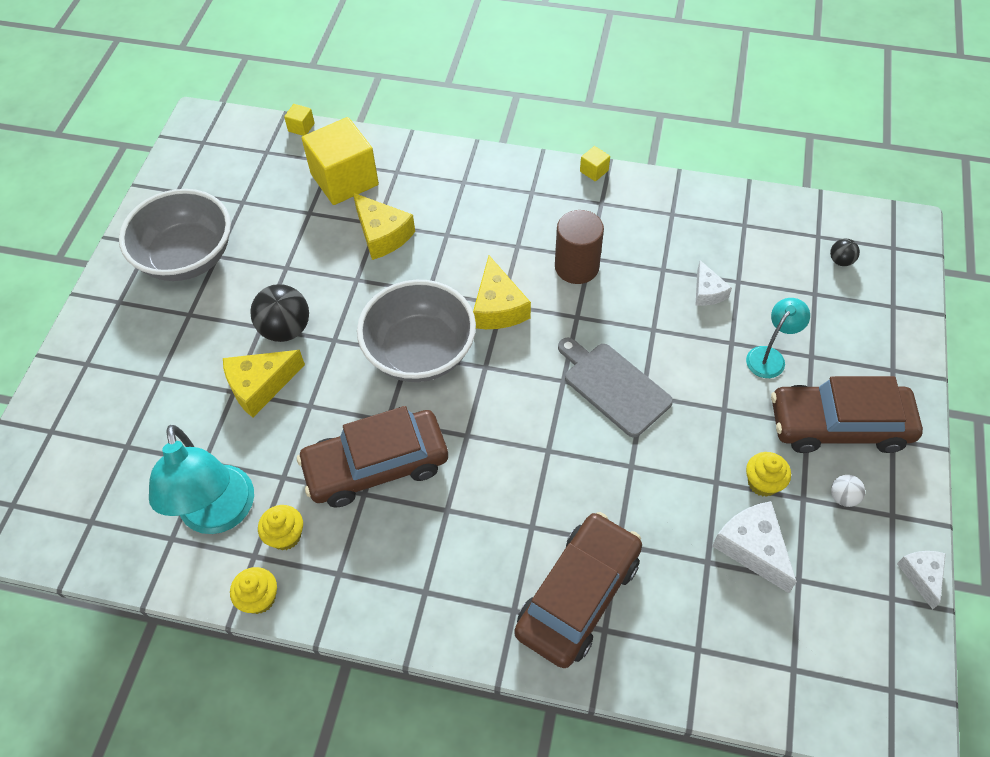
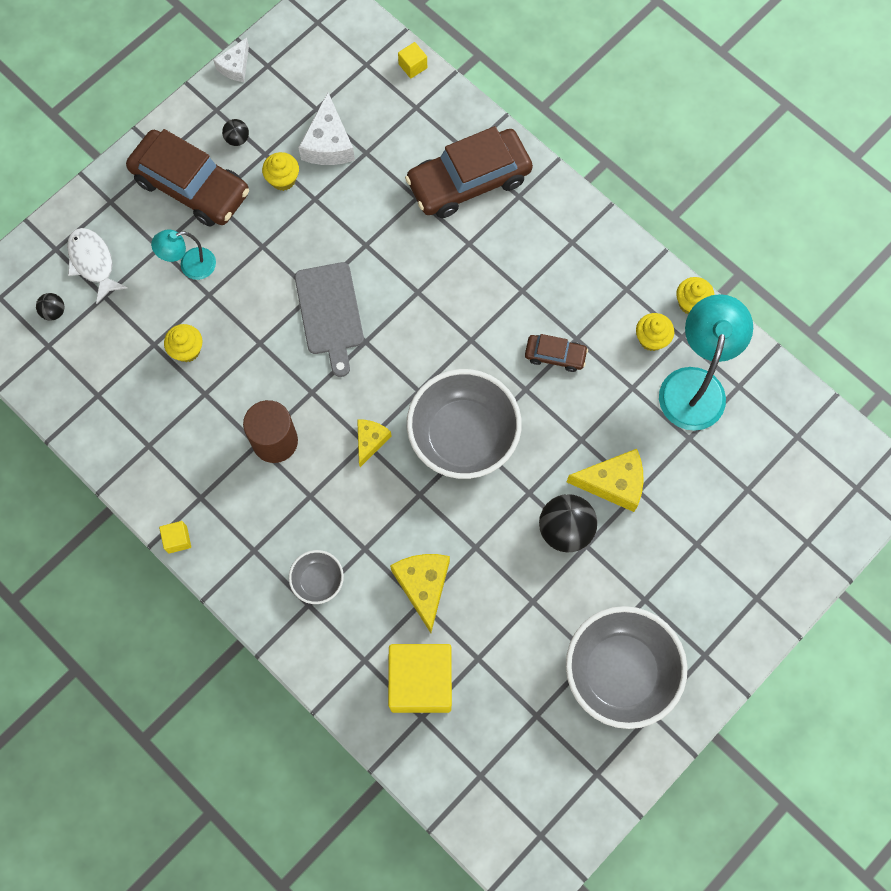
camera: 150 degrees left, 15 degrees up
(301, 127) = (426, 790): yellow cube -> yellow cube (413, 66)
(376, 465) = (555, 355): brown car -> brown car, size x0.48
(467, 198) = (318, 580): none -> grey bowl
(498, 307) = (370, 441): yellow cheese -> yellow cheese, size x0.62
(707, 292) = (187, 350): white cheese -> yellow cupcake
(843, 497) = (237, 139): white ball -> black ball
(851, 313) = (93, 263): none -> white fish

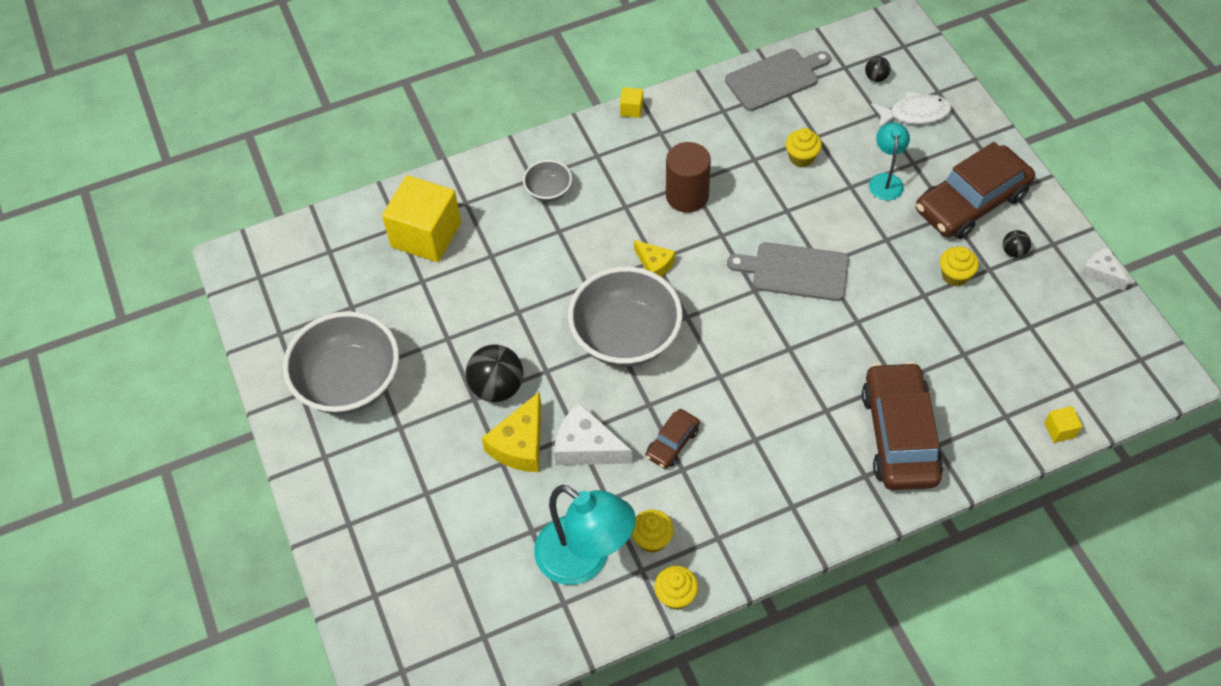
camera: 115 degrees right, 15 degrees down
(86, 408) = (775, 79): none -> grey cutting board
(328, 143) = (985, 325): white cheese -> white cheese (587, 447)
(423, 586) = (504, 262): yellow cheese -> none

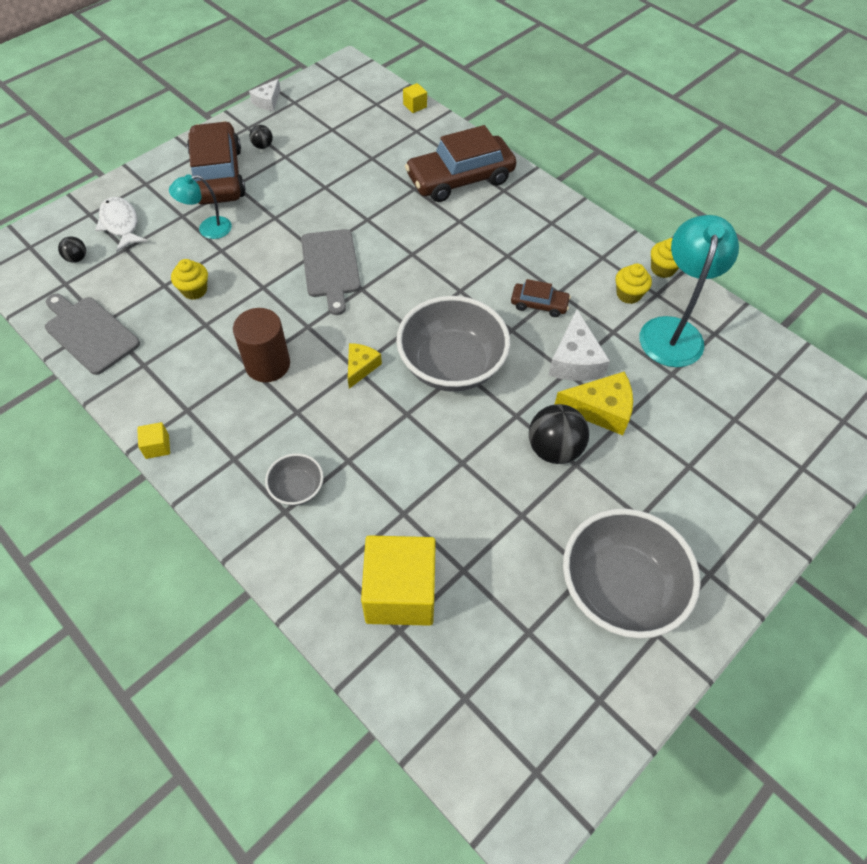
camera: 115 degrees left, 0 degrees up
(955, 275) = (298, 173): yellow cupcake -> none
(971, 202) = (218, 175): brown car -> brown car turned 135 degrees counterclockwise

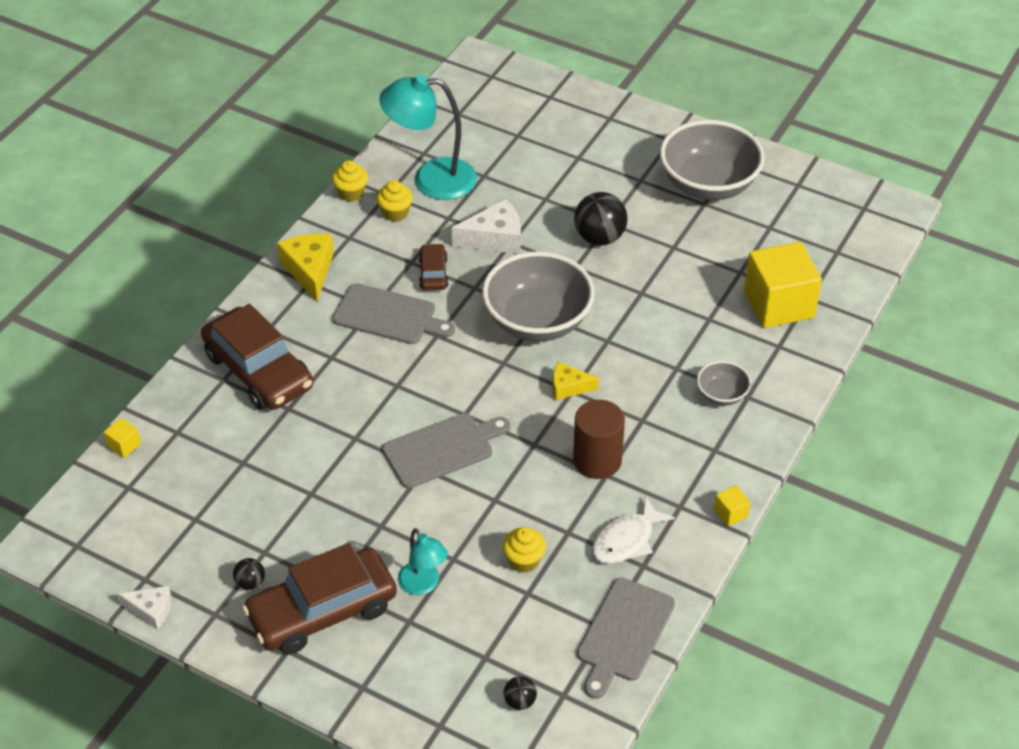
camera: 105 degrees left, 10 degrees down
(121, 224) = (446, 680): white fish -> white fish (626, 540)
(494, 264) = (389, 316): none -> grey cutting board
(600, 409) = (544, 215): yellow cheese -> yellow cheese (309, 270)

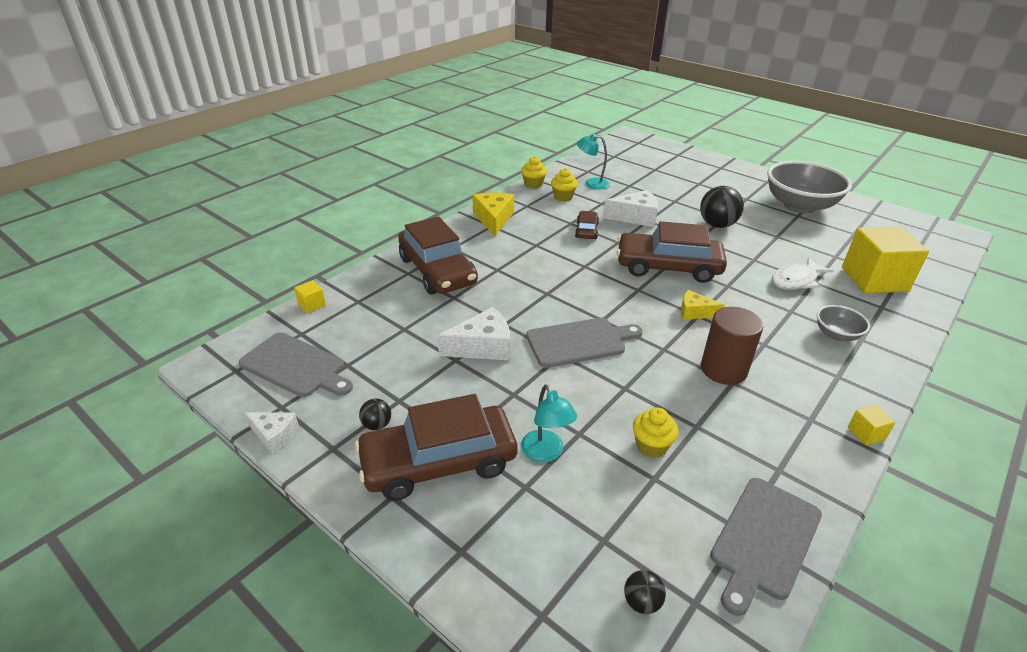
camera: 10 degrees right, 10 degrees down
(337, 472) = (482, 346): none -> white cheese
(389, 316) = (548, 250): grey cutting board -> grey cutting board (295, 366)
(431, 179) = (591, 183): turquoise lamp -> turquoise lamp, size x0.55
(537, 321) = (668, 267): grey bowl -> brown car
(626, 540) = (758, 442): white fish -> white fish (796, 280)

